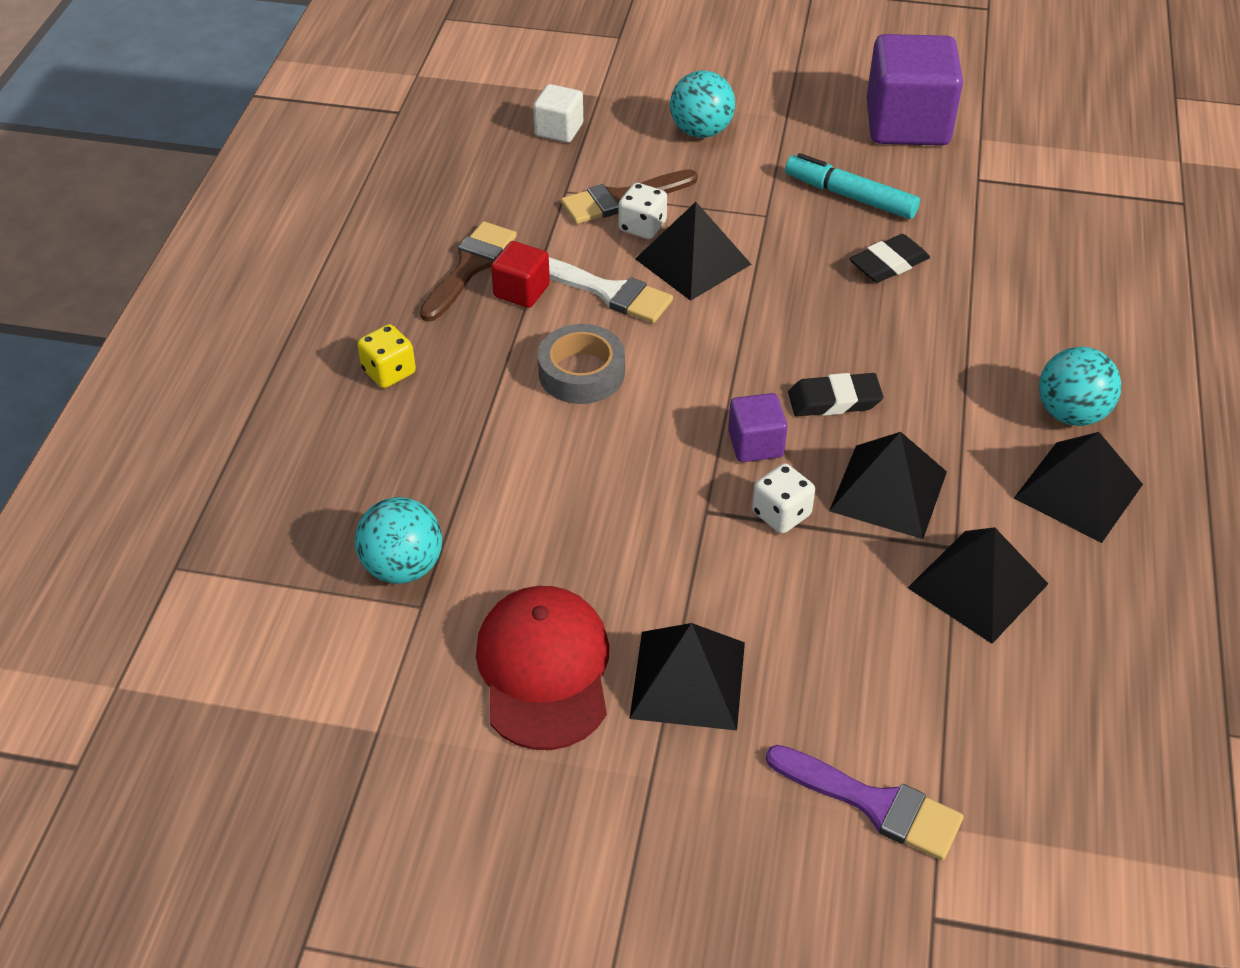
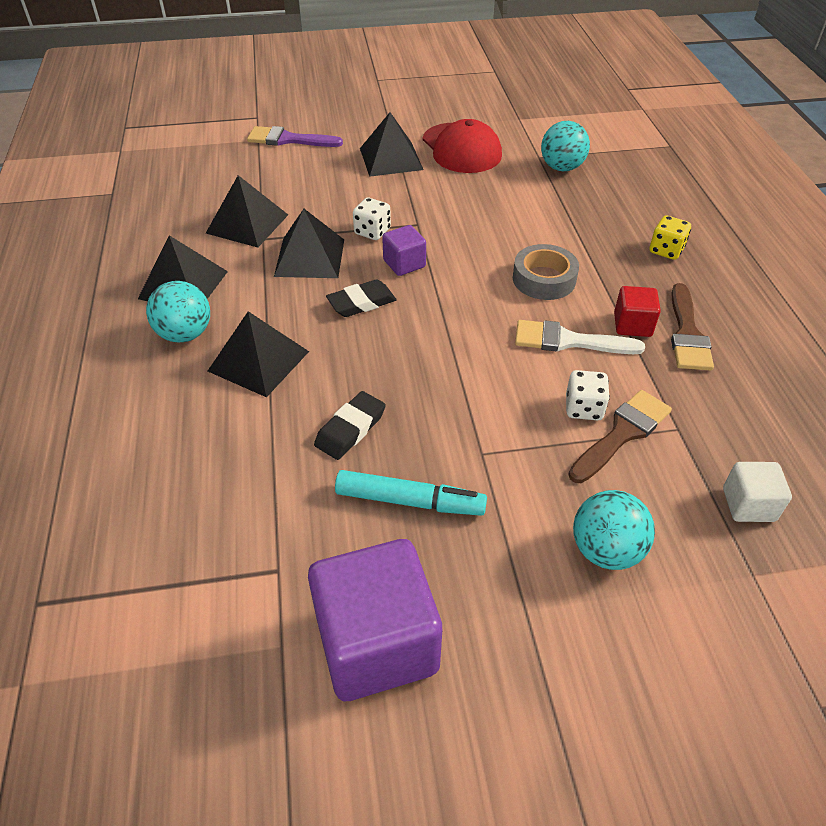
camera: 160 degrees right, 0 degrees up
(692, 261) = (520, 385): black pyramid -> black pyramid (259, 361)

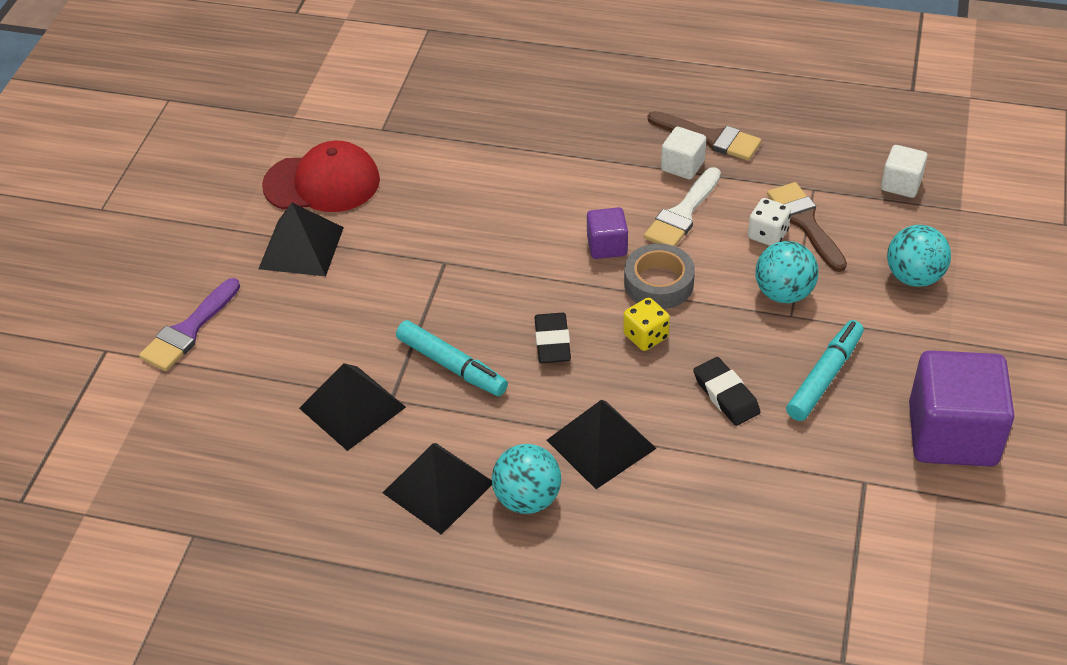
camera: 65 degrees left, 0 degrees up
(309, 257) = (452, 366): black pyramid -> turquoise marker
(372, 232) = (436, 302): white dice -> none
(404, 264) = (507, 292): purple cube -> purple cube (607, 246)
(544, 279) = (589, 199): grey tape -> grey tape (658, 283)
(561, 168) = (414, 120): turquoise ball -> turquoise ball (784, 293)
(632, 325) = (682, 166): red cube -> white cube
(666, 250) = (593, 103): yellow dice -> yellow dice (646, 336)

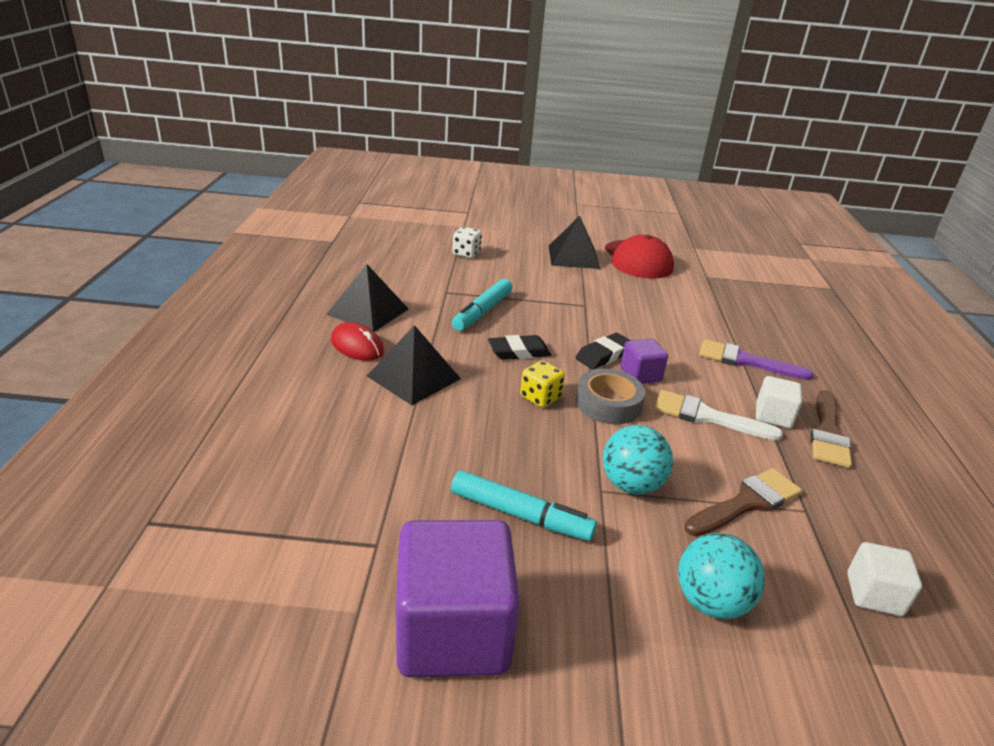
camera: 75 degrees right, 15 degrees down
(189, 330) = (489, 230): purple brush -> purple brush (745, 361)
(352, 407) = (436, 279): black pyramid -> none
(527, 498) = (357, 346): turquoise ball -> red mouse
(726, 395) = (480, 445): black eraser -> black eraser (604, 355)
(767, 235) = (711, 473): white dice -> white dice (466, 253)

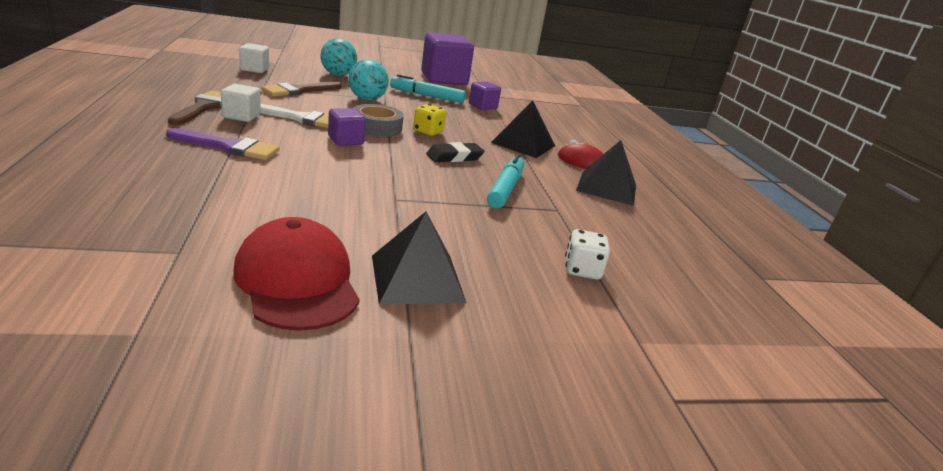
camera: 165 degrees right, 5 degrees down
(418, 483) = (483, 106): none -> purple cube
(604, 355) = (377, 154): black eraser -> none

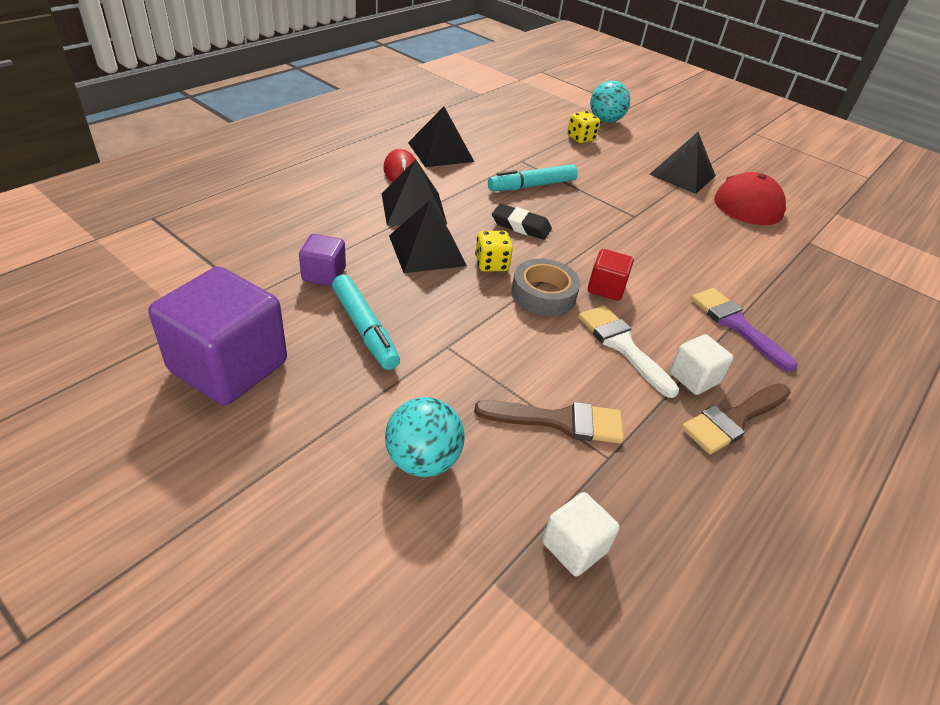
camera: 130 degrees left, 15 degrees up
(345, 140) = (606, 288): purple cube -> red cube
(367, 99) = (477, 356): turquoise ball -> turquoise ball (605, 120)
(469, 127) = (427, 250): none -> black pyramid
(582, 270) = (580, 138): white dice -> yellow dice

